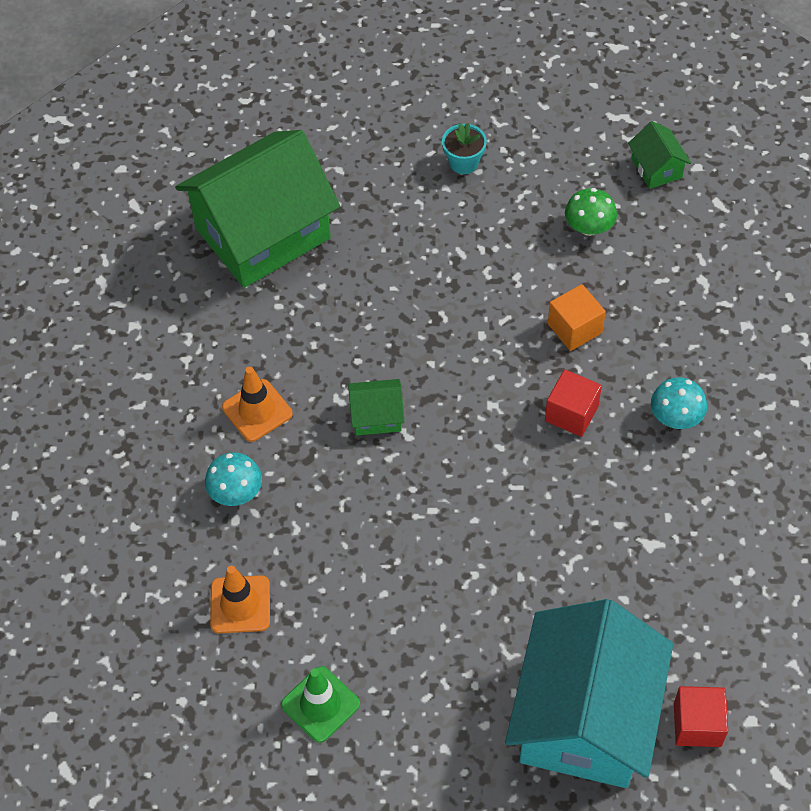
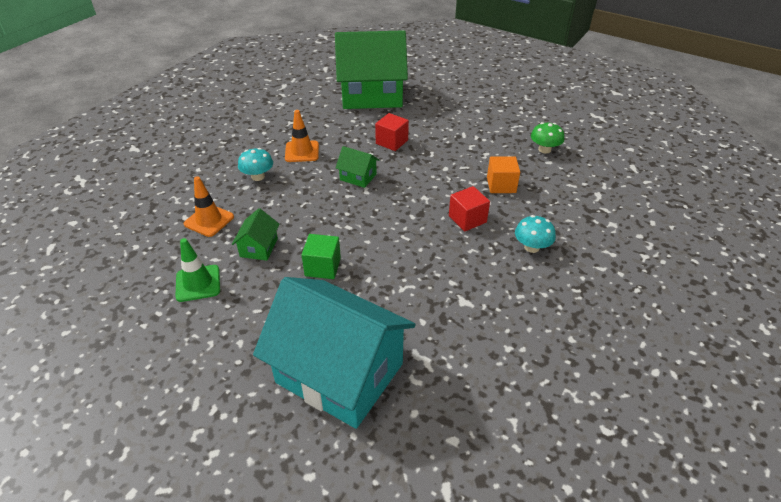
camera: 30 degrees right, 15 degrees down
(452, 591) = (323, 267): none -> green cube
(463, 162) = (495, 105): turquoise flower pot -> none
(585, 718) = (339, 373): turquoise house -> turquoise house turned 75 degrees clockwise
(656, 168) = (604, 141): green house -> green house (259, 247)
(697, 724) = (411, 420): red cube -> red cube (392, 142)

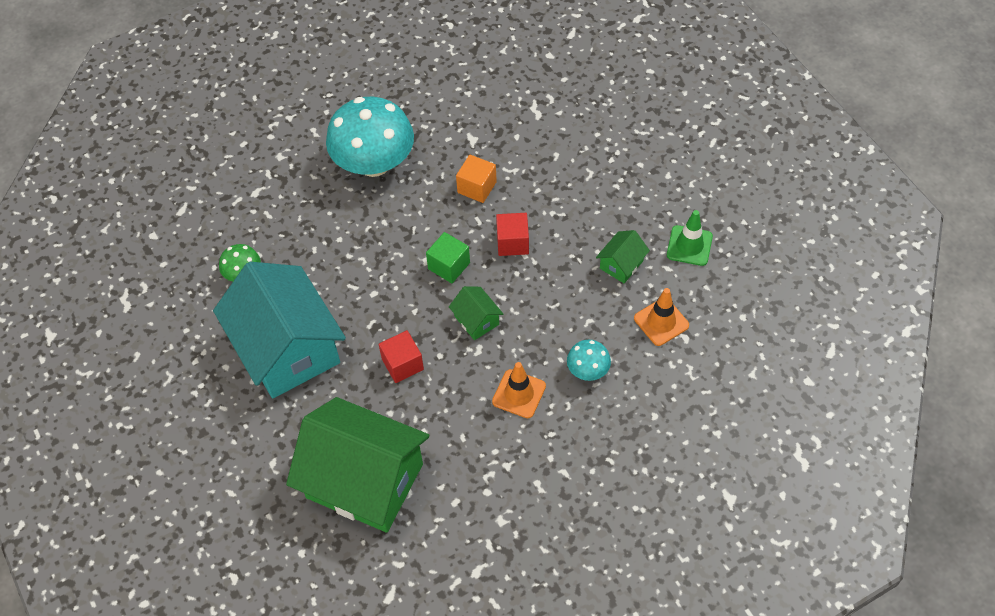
camera: 150 degrees left, 15 degrees up
(323, 267) = (571, 218): green cube -> green cube (449, 266)
(339, 373) = (601, 122): turquoise house -> turquoise house (287, 348)
(467, 219) = (405, 216): red cube -> red cube (512, 242)
(501, 185) = (336, 244): orange cube -> orange cube (477, 187)
(532, 247) = (374, 163): turquoise mushroom -> turquoise mushroom, size x2.20

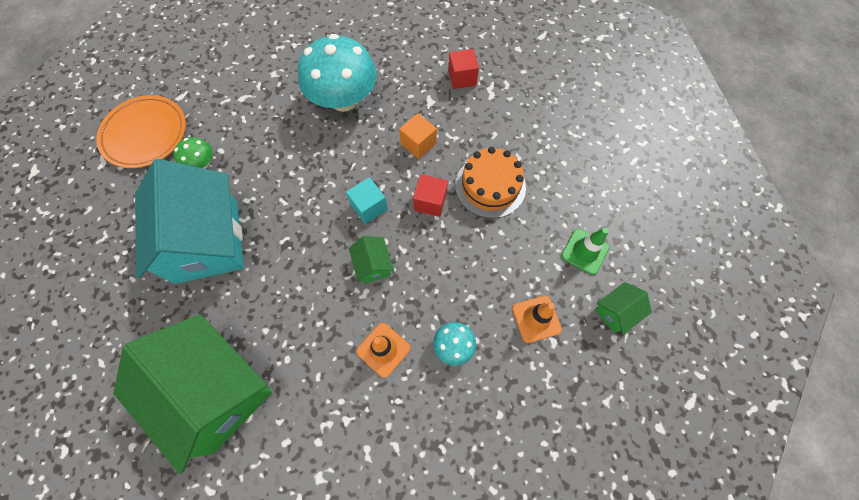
camera: 15 degrees right, 10 degrees up
(161, 261) = (145, 134): none -> orange plate
(402, 364) = (294, 287): red cube -> red cube (462, 78)
(449, 266) = (369, 207): green cube -> turquoise cube
(570, 209) = (490, 186): none -> orange cake
(621, 264) = (518, 251): green house -> green house (616, 312)

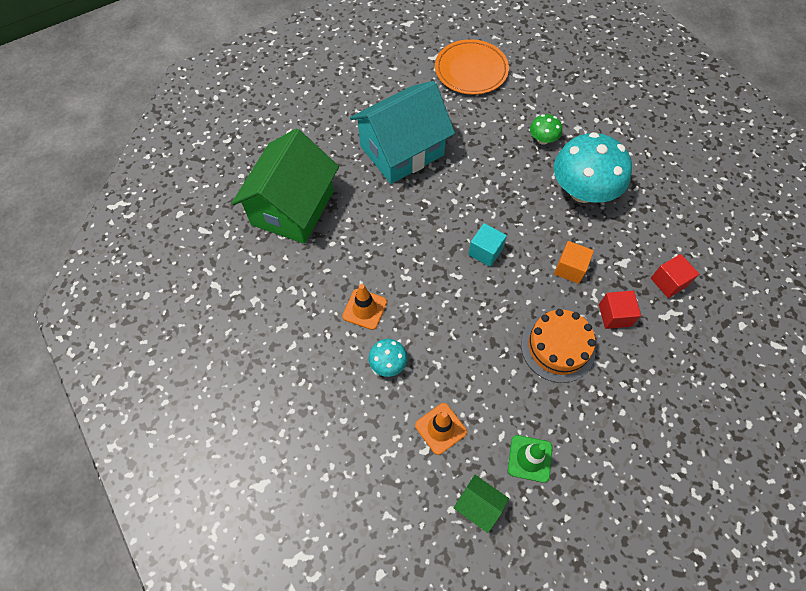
camera: 70 degrees right, 5 degrees down
(202, 164) = (464, 117): green mushroom -> green mushroom (542, 139)
(373, 265) = (433, 274): green house -> none
(430, 202) = (514, 299): red cube -> red cube (614, 315)

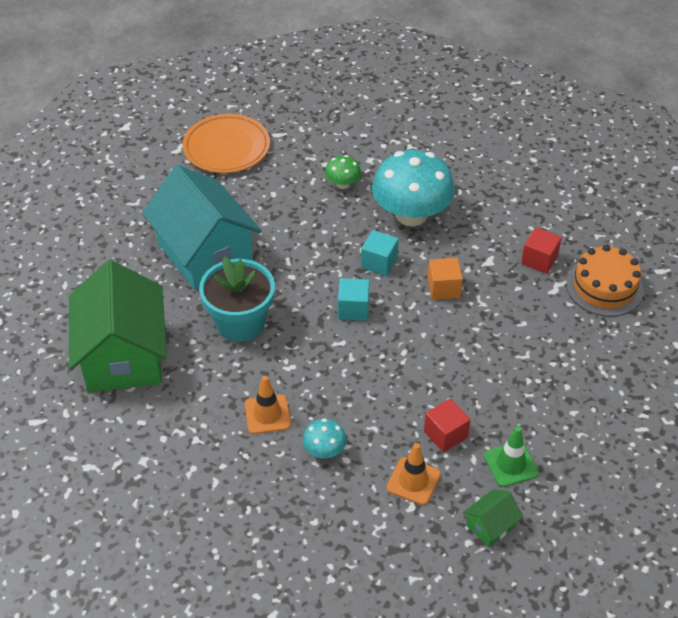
camera: 30 degrees left, 15 degrees down
(392, 222) = (240, 323): none -> turquoise flower pot
(402, 151) = (205, 253): turquoise house -> turquoise house turned 60 degrees counterclockwise
(478, 505) = (490, 526): green house -> green house turned 45 degrees counterclockwise
(530, 221) = (379, 262): none -> turquoise cube
(557, 347) = (475, 360): orange cake -> orange cake (604, 287)
(614, 315) = (509, 309): red cube -> red cube (445, 434)

